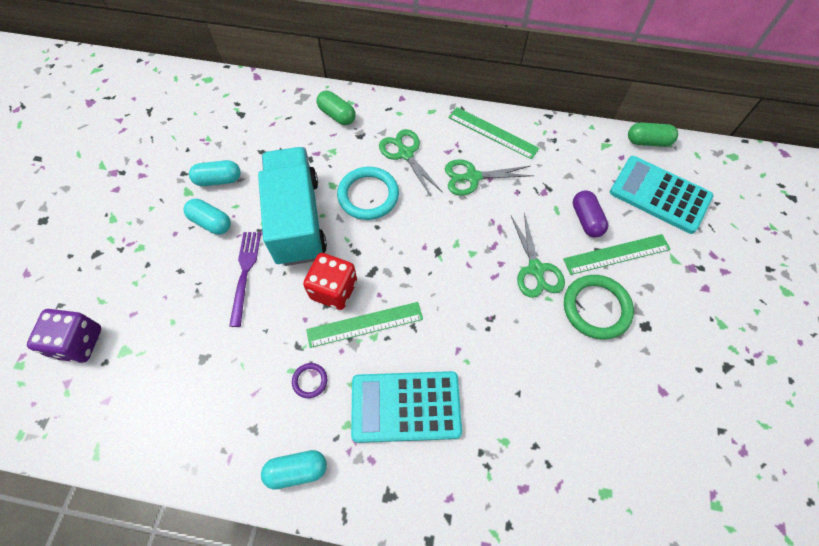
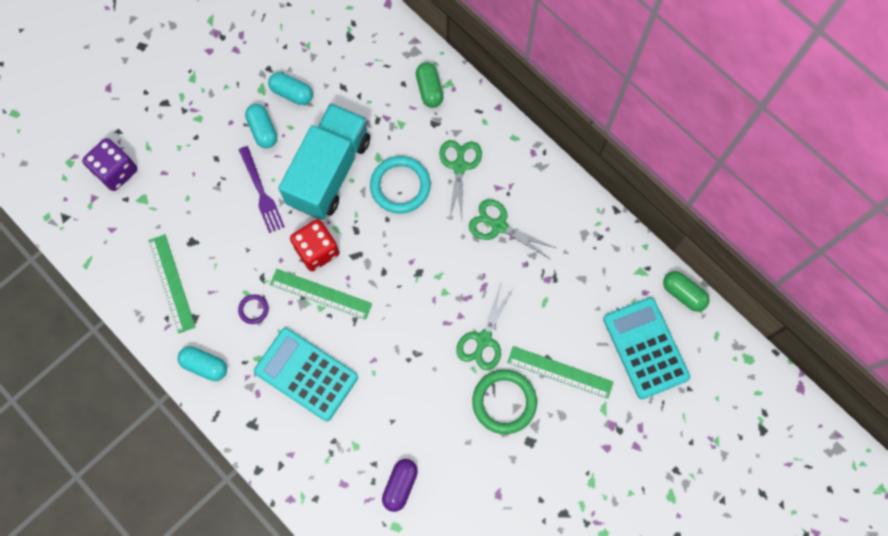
camera: 35 degrees right, 10 degrees up
(245, 273) = (261, 192): purple fork -> purple fork turned 120 degrees clockwise
(493, 132) = (551, 194): green ruler -> green ruler (172, 283)
(586, 220) = (561, 327): purple capsule -> purple capsule (400, 485)

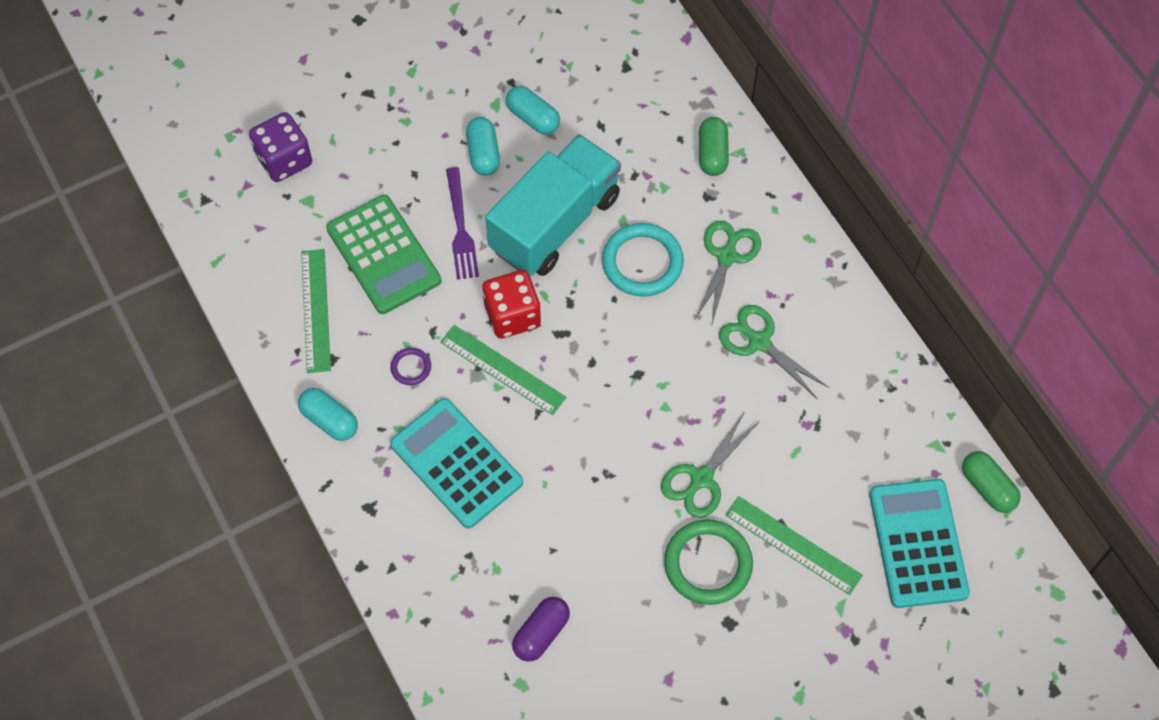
camera: 15 degrees right, 10 degrees down
(210, 227) = (383, 255): none -> green calculator

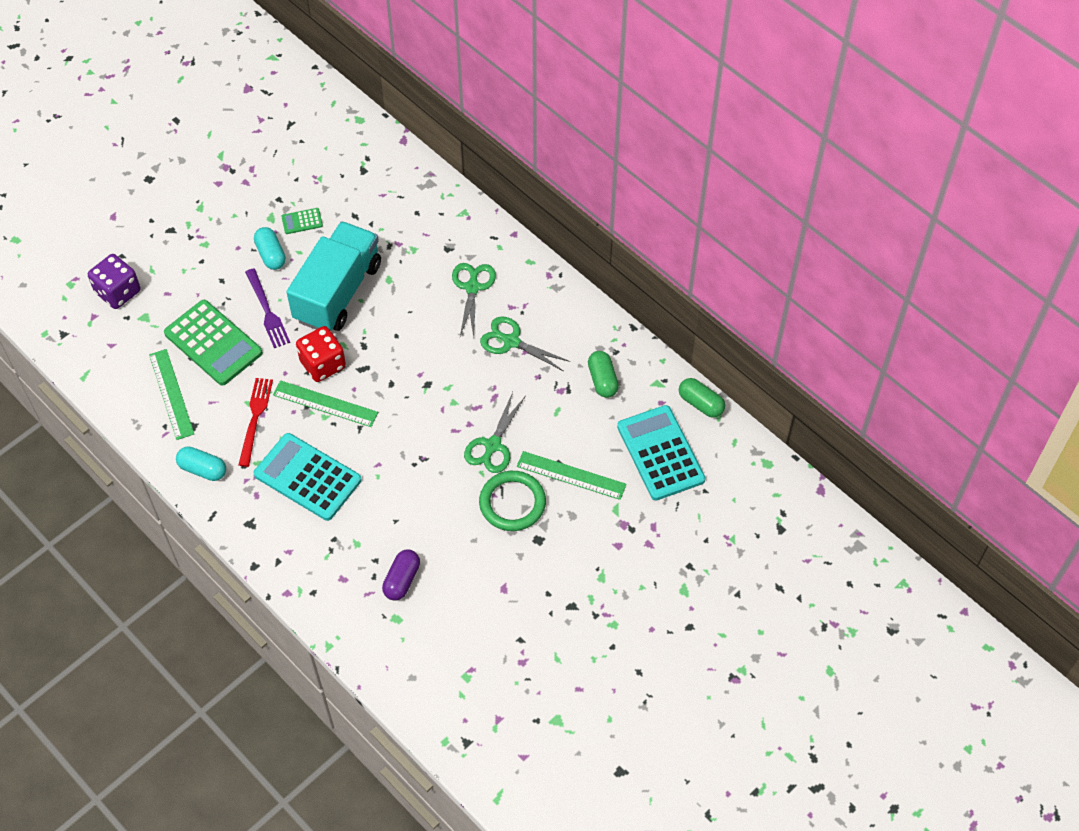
camera: 15 degrees left, 5 degrees down
(411, 367) = (255, 418): purple ring -> red fork
(533, 118) = (302, 221): turquoise capsule -> green calculator
(642, 262) = (411, 305): turquoise ring -> none
(712, 154) = (443, 218): green capsule -> green capsule (602, 380)

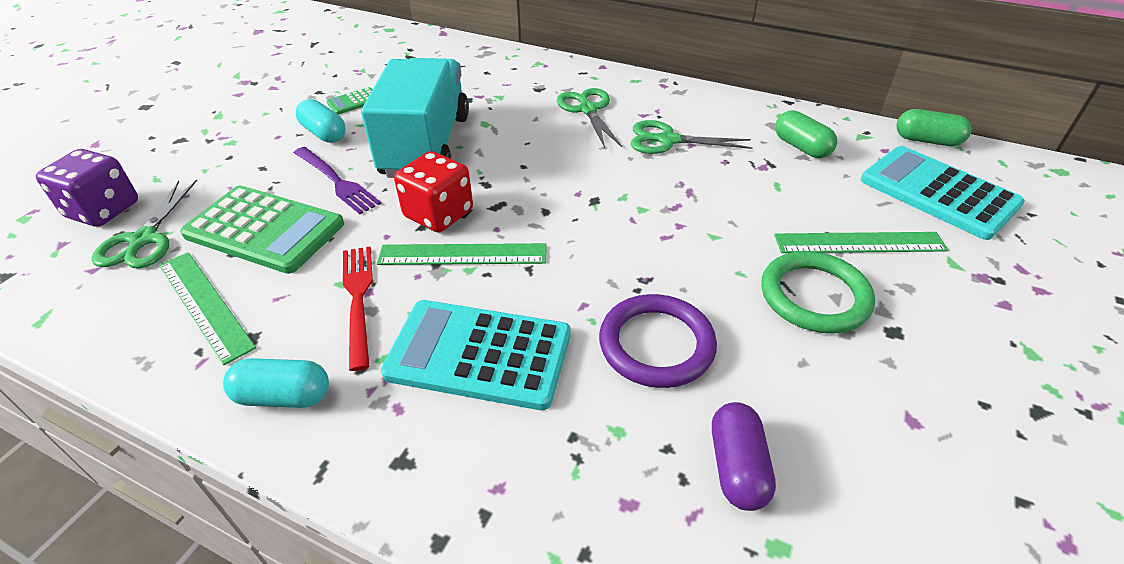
camera: 20 degrees left, 15 degrees down
(403, 503) = (656, 344): none -> purple ring
(493, 445) = (729, 239): green scissors -> green scissors (144, 239)

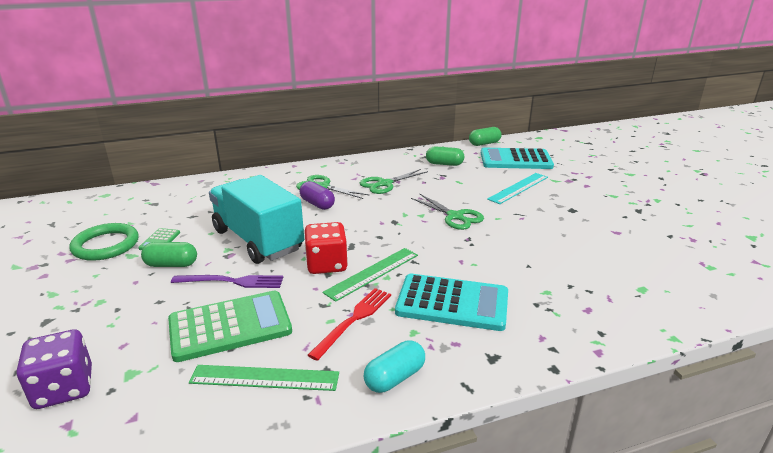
camera: 45 degrees left, 15 degrees down
(144, 239) = (143, 380): green scissors -> green scissors (455, 216)
(324, 133) = (171, 264): turquoise capsule -> green capsule
(358, 299) = (354, 320): red fork -> red fork turned 90 degrees clockwise
(479, 354) = (452, 303): turquoise calculator -> turquoise calculator turned 135 degrees counterclockwise
(656, 344) = (511, 257): purple ring -> none
(737, 467) = (597, 276): purple capsule -> purple capsule (317, 204)
(814, 296) = (533, 212): green ring -> green ring (106, 245)
(859, 243) = (518, 188): green ruler -> turquoise ruler

